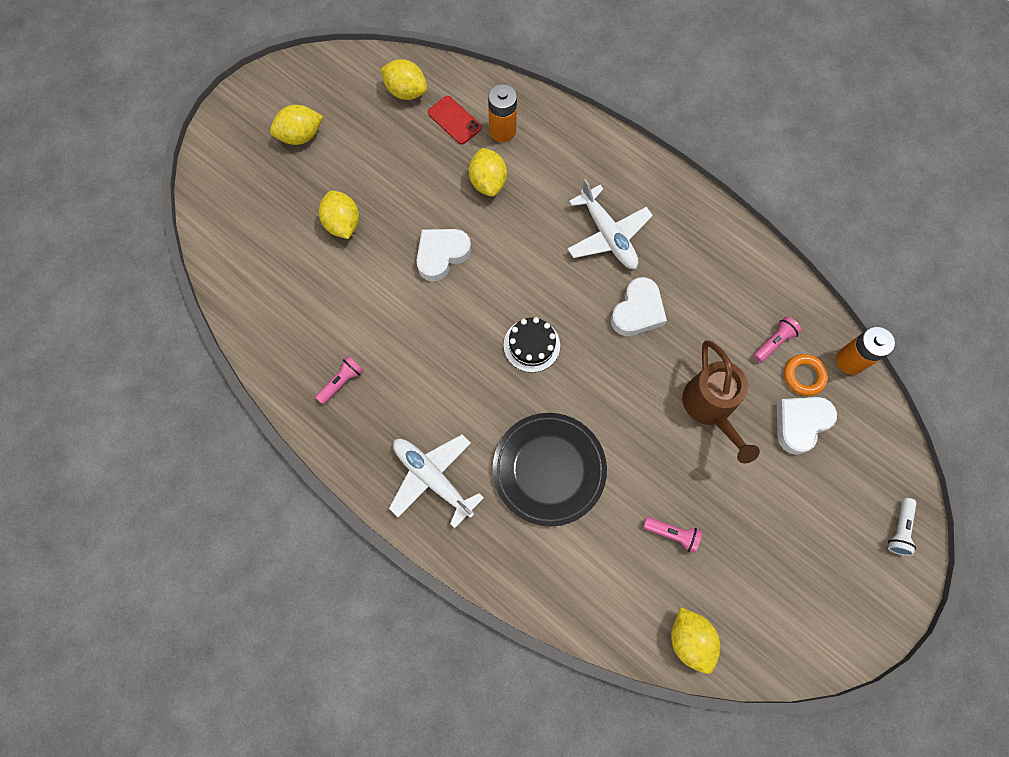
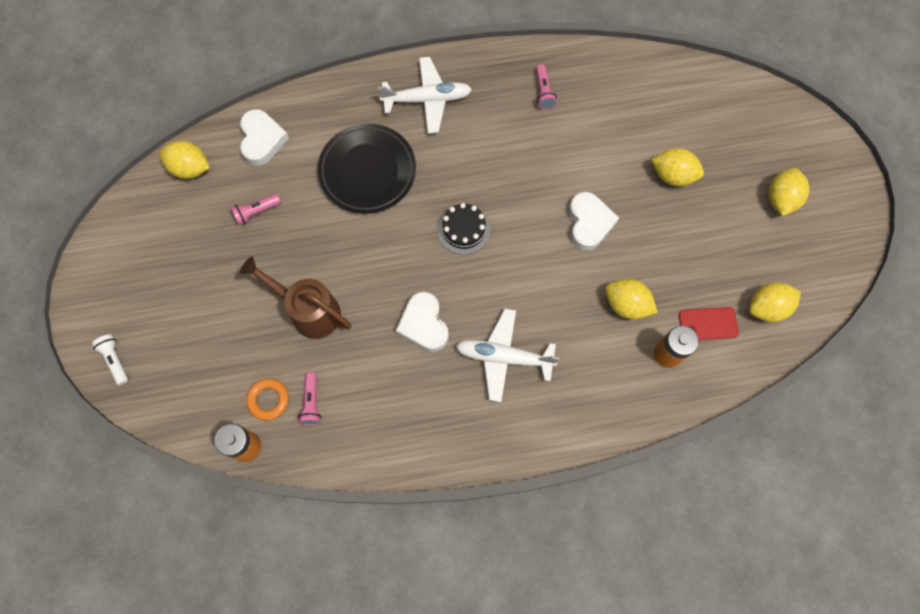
camera: 130 degrees right, 0 degrees up
(800, 424) = (240, 363): white heart -> white heart (262, 140)

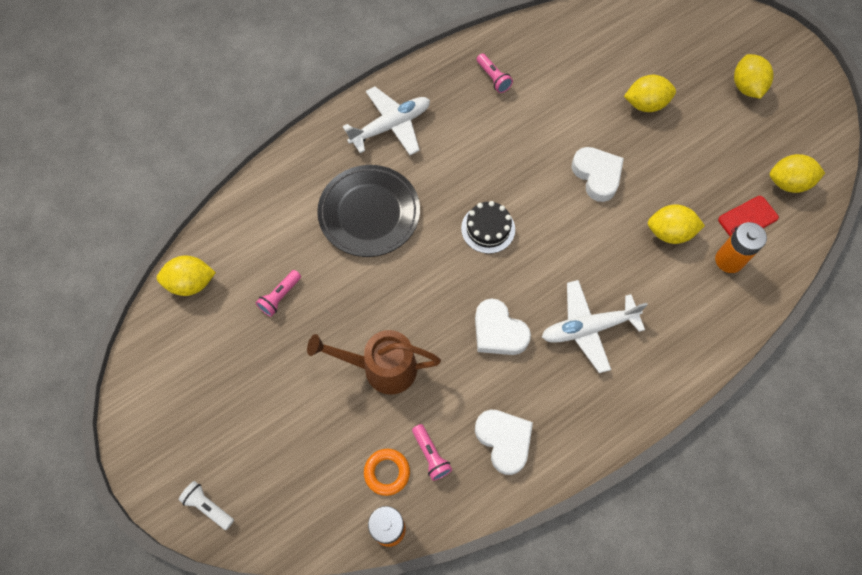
camera: 25 degrees left, 5 degrees down
(262, 140) = (251, 226): white heart -> white heart (504, 441)
(767, 307) = (788, 183): yellow lemon -> yellow lemon turned 45 degrees clockwise

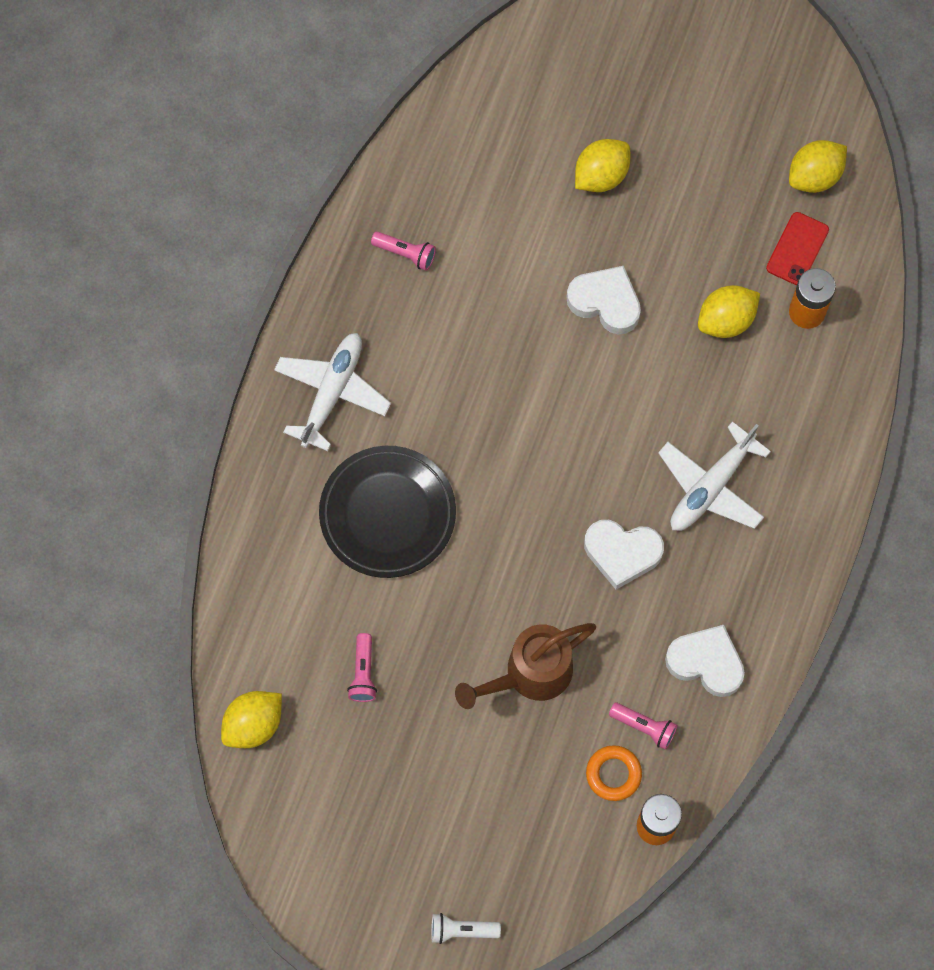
camera: 35 degrees left, 5 degrees up
(488, 229) = (530, 445): black cake -> none
(746, 87) = (699, 80): yellow lemon -> none

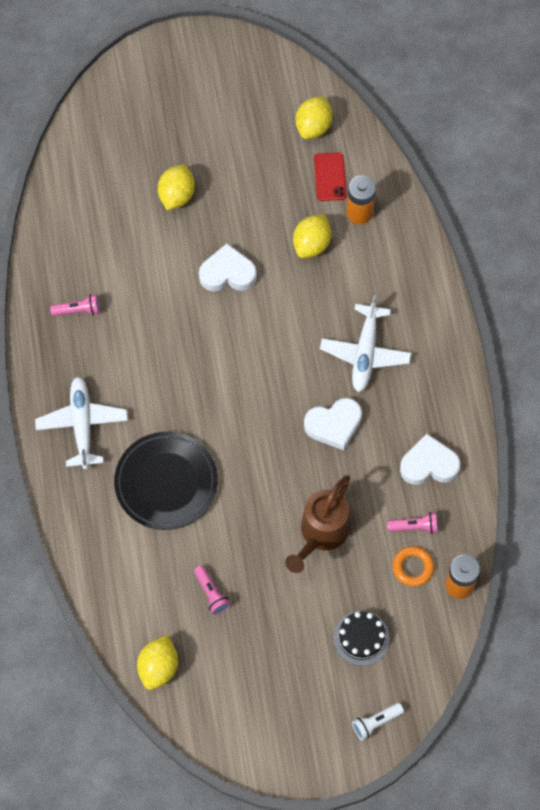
camera: 30 degrees left, 5 degrees down
(503, 823) = (361, 638): none -> black cake

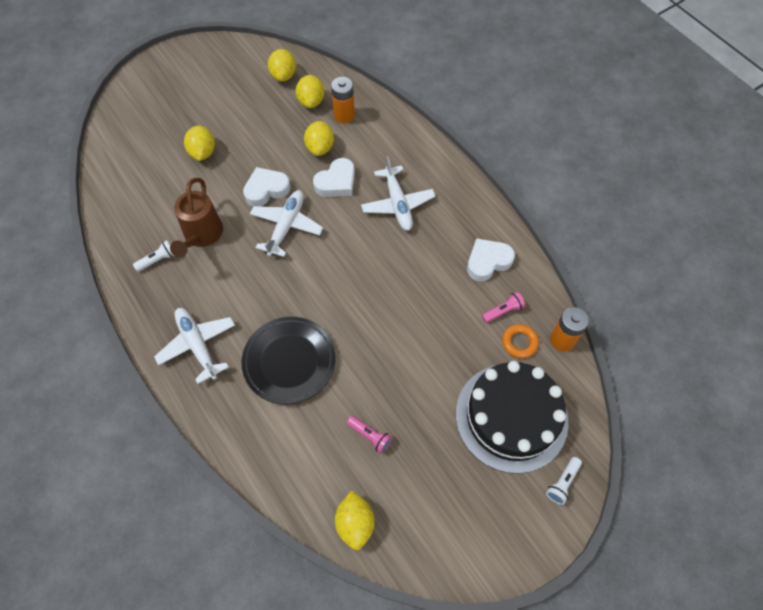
camera: 25 degrees left, 5 degrees down
(78, 310) = (158, 260): pink flashlight -> white flashlight
(230, 328) = (286, 226): none -> white plane
(321, 534) = (434, 348): brown watering can -> brown watering can (201, 236)
(330, 177) = (311, 101): red phone -> yellow lemon
(334, 425) = (401, 263): white heart -> white heart (336, 182)
(361, 638) = (511, 417): black cake -> black cake, size x2.20

